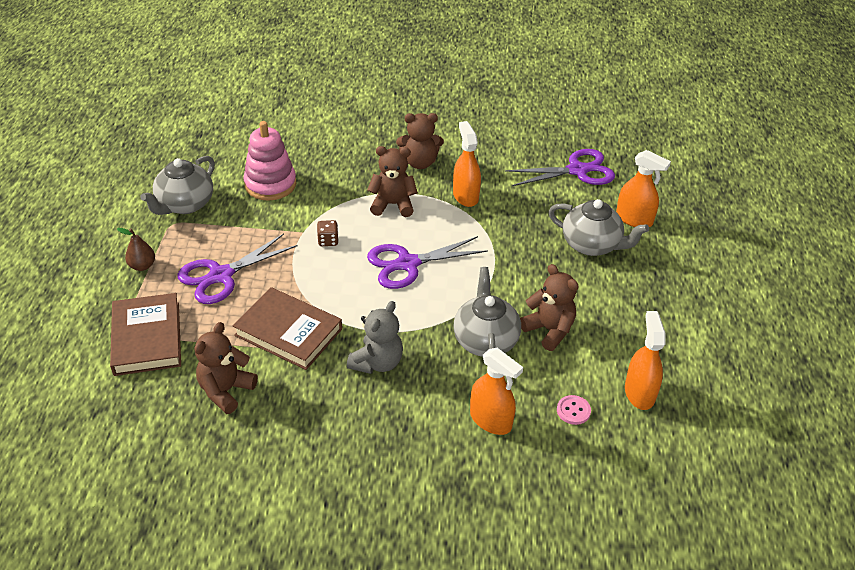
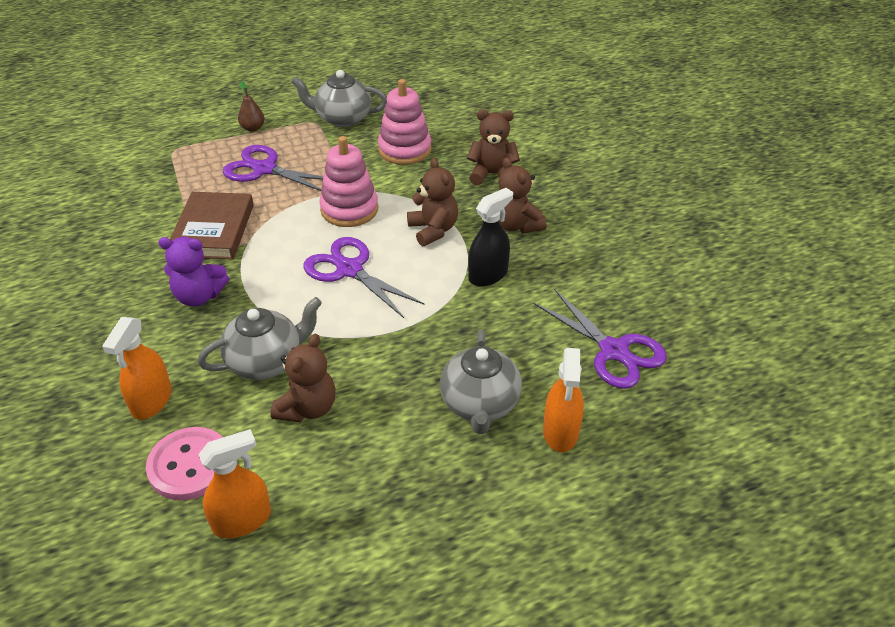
camera: 65 degrees right, 0 degrees up
(147, 338) = (170, 162): brown book -> none
(226, 391) = (127, 222): brown teddy bear -> brown teddy bear (492, 174)
(328, 241) = (349, 209): brown dice -> pink stacking toy
(377, 362) = (199, 296): grey teddy bear -> purple teddy bear
(465, 196) = (488, 275): orange spray bottle -> black spray bottle
(573, 411) = (190, 465): pink button -> pink button, size x2.00

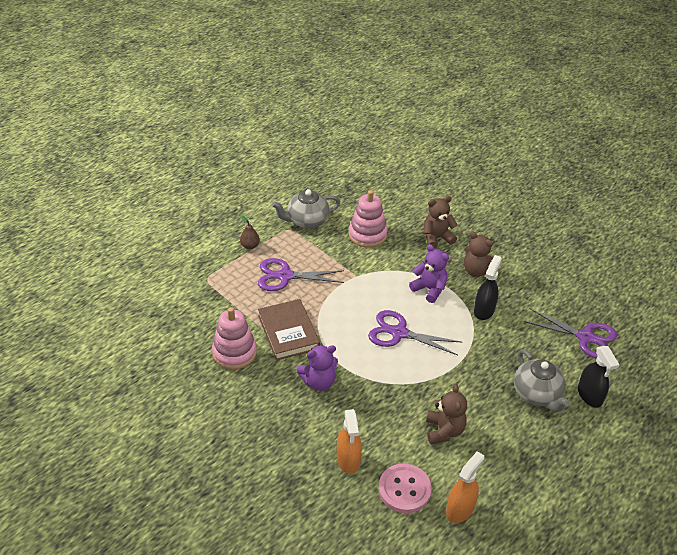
camera: 25 degrees left, 0 degrees up
(266, 361) = (396, 410): grey teapot -> none
(349, 209) = (366, 290): pink stacking toy -> pink stacking toy (234, 352)
(433, 230) = (429, 289): brown teddy bear -> purple teddy bear
(560, 432) = (590, 395): orange spray bottle -> black spray bottle

